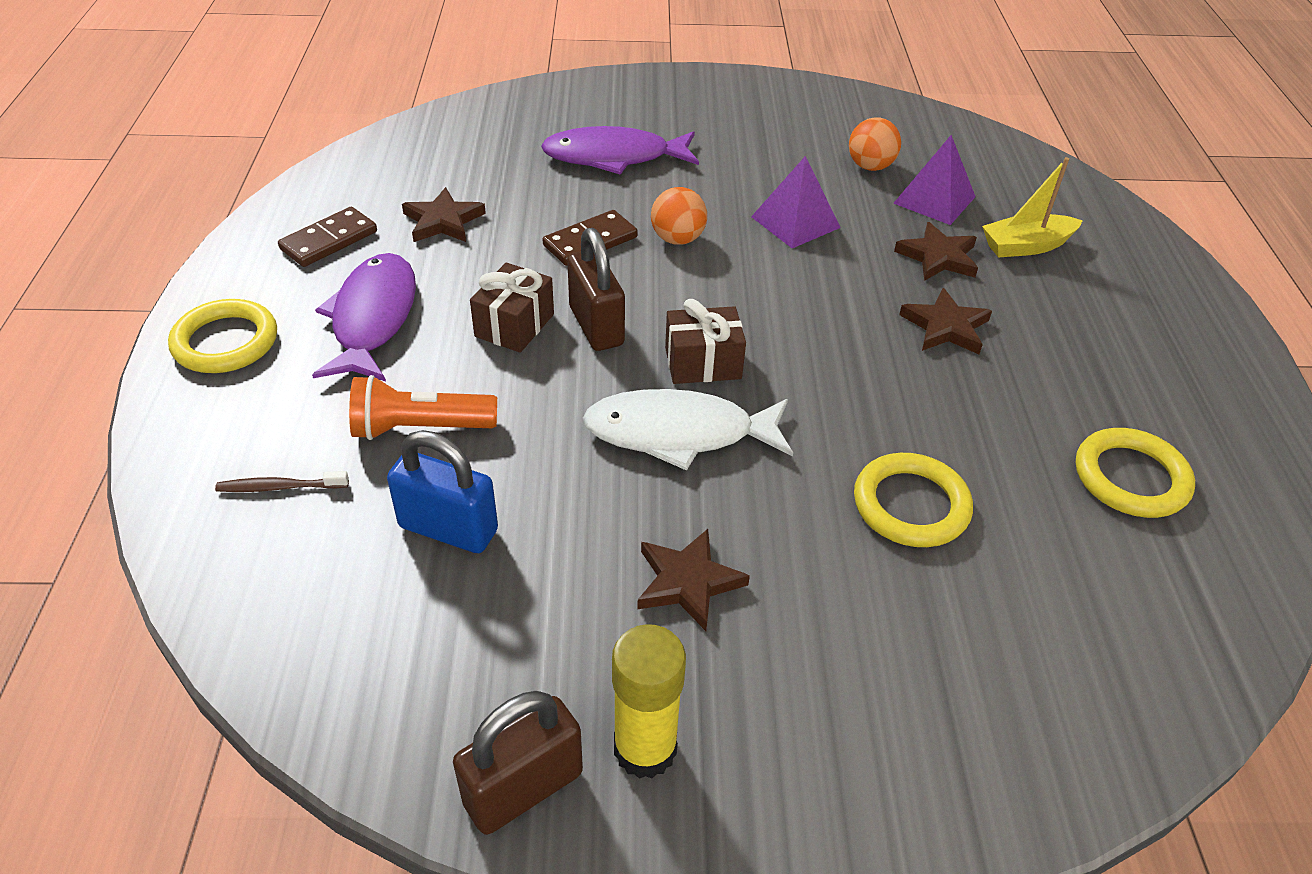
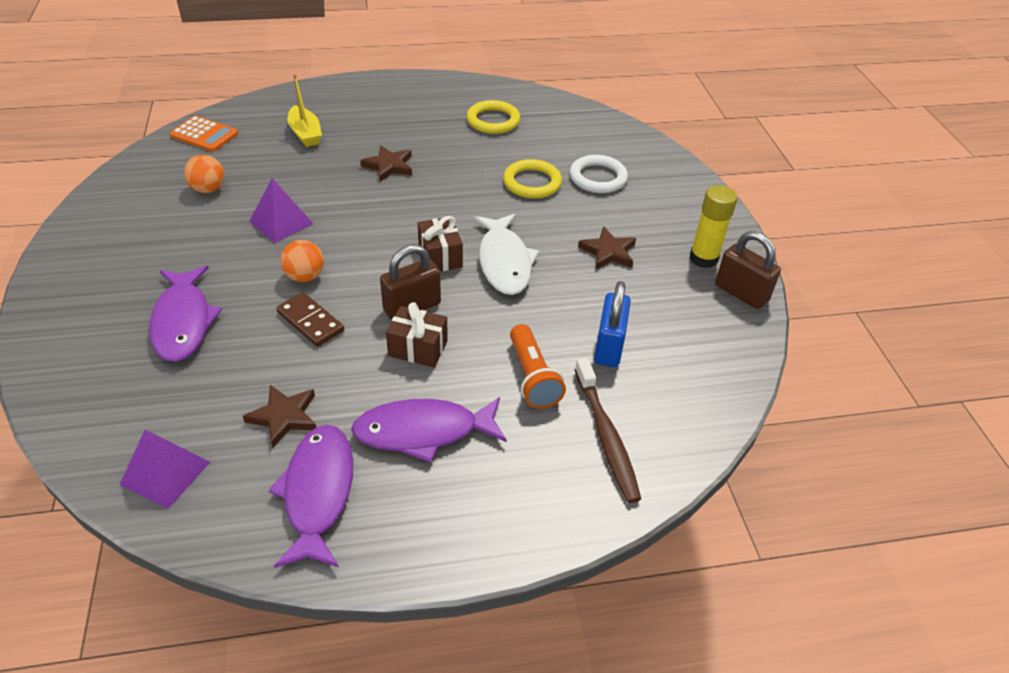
camera: 100 degrees left, 0 degrees up
(225, 342) = (470, 523): yellow ring -> none
(280, 487) = (606, 436): brown toothbrush -> brown toothbrush, size x1.92
(329, 241) = (318, 492): brown domino -> purple fish
(934, 200) = (253, 164): purple pyramid -> purple pyramid (165, 473)
(938, 257) = (319, 165): brown star -> none
(938, 619) = (598, 178): none -> white ring
(1003, 160) = (204, 135): none -> orange calculator

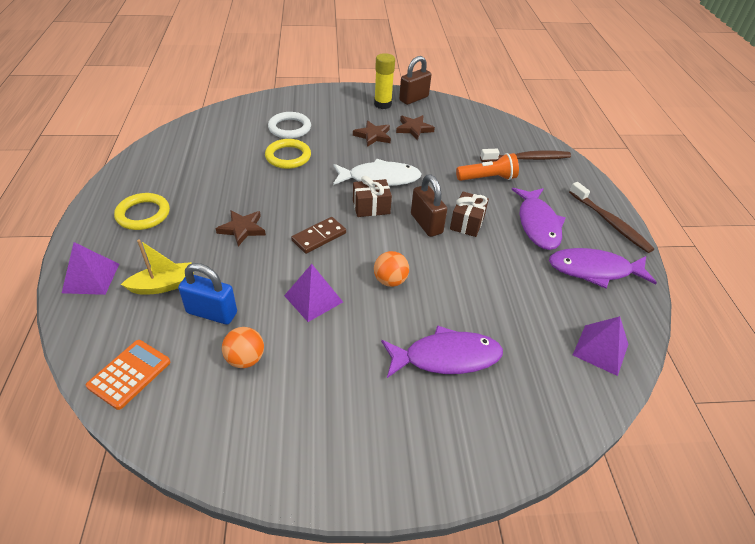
camera: 85 degrees left, 0 degrees up
(284, 417) = (538, 288): brown star -> brown star (414, 129)
(310, 322) = (443, 276): brown domino -> brown domino (319, 237)
(316, 97) = (91, 278): none -> purple pyramid
(439, 539) = (610, 222): none -> brown toothbrush
(493, 121) = (192, 166): yellow ring -> yellow ring (143, 214)
(609, 346) = (459, 148): blue padlock -> blue padlock (212, 313)

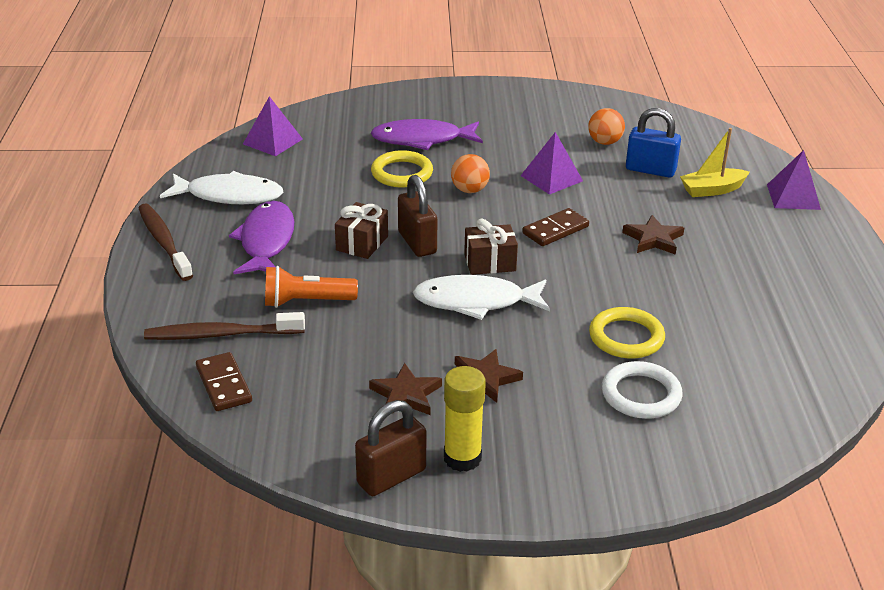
camera: 175 degrees left, 10 degrees down
(129, 374) = (700, 136): orange calculator -> none
(143, 214) = (789, 256): yellow ring -> yellow ring (402, 173)
(510, 134) = (223, 384): none -> brown domino
(594, 270) = (229, 196): purple fish -> white fish

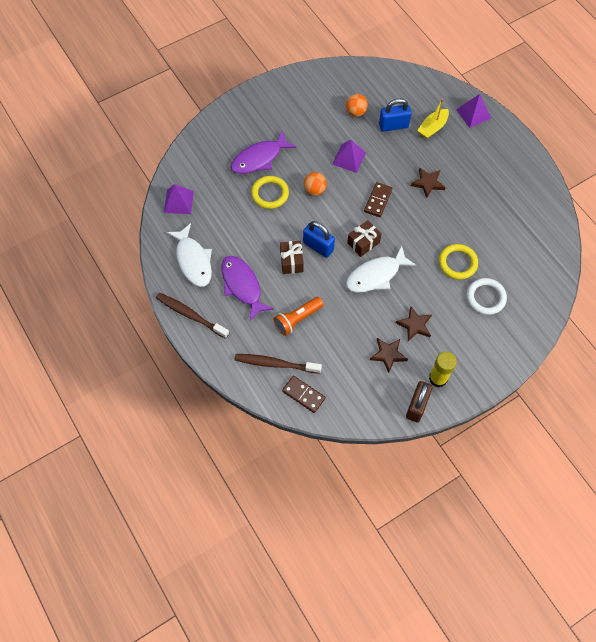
camera: 30 degrees left, 30 degrees up
(221, 334) = (275, 364): brown toothbrush -> brown toothbrush turned 45 degrees clockwise
(229, 196) = (193, 260): white fish -> white fish turned 90 degrees clockwise
(417, 243) = (318, 246): brown padlock -> blue padlock

